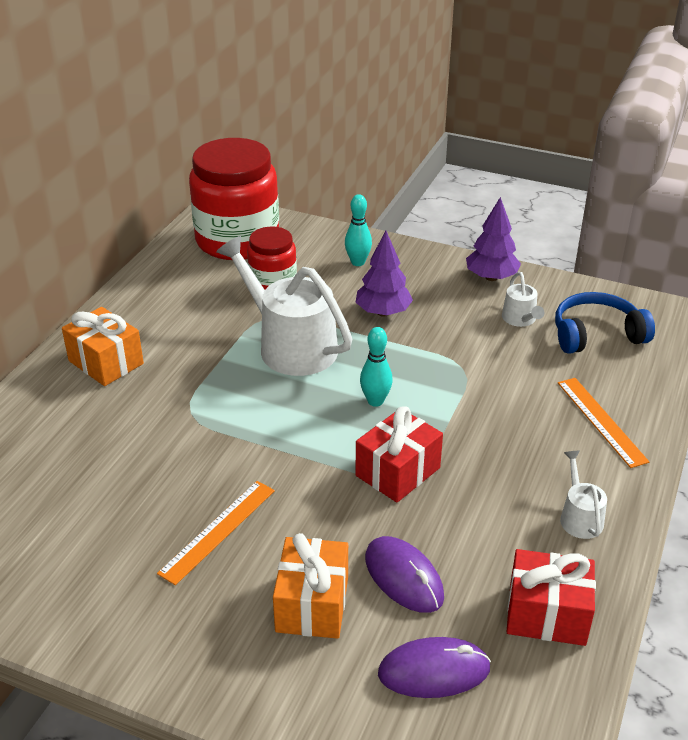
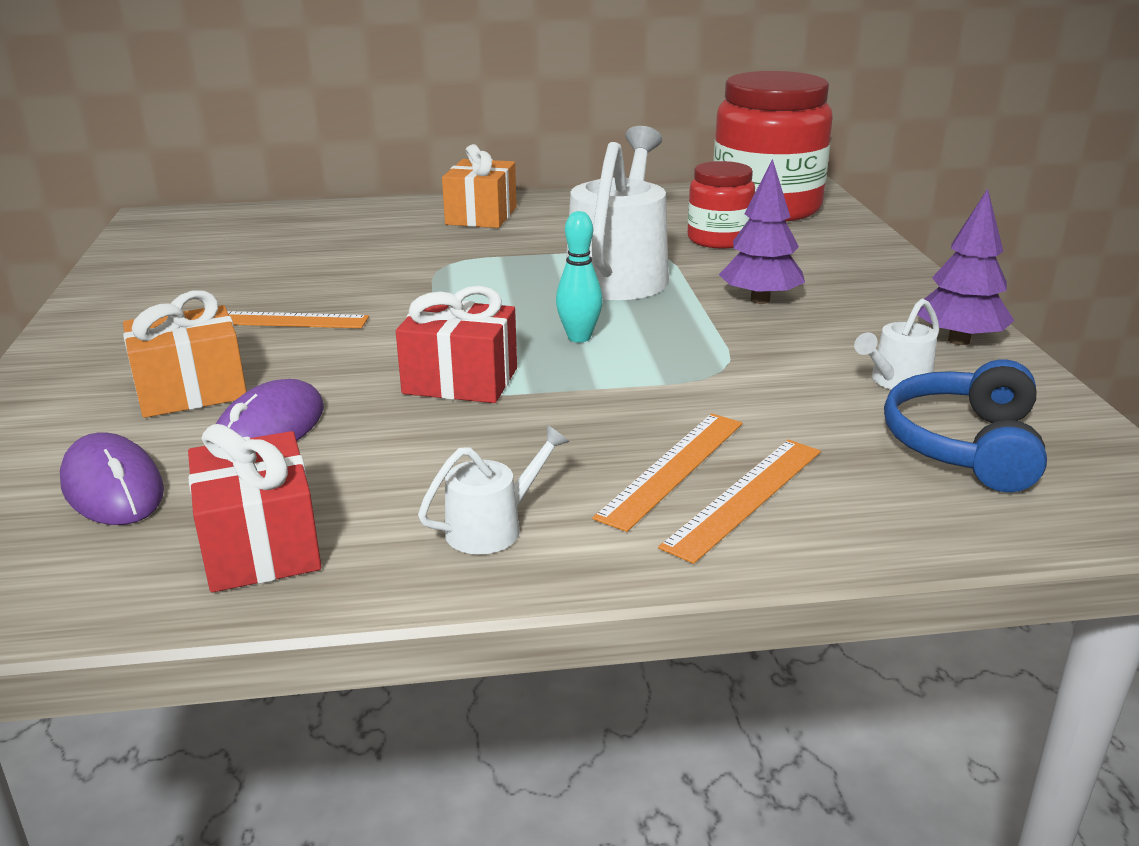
camera: 60 degrees right, 10 degrees down
(358, 262) = (836, 264): turquoise bowling pin -> none
(559, 432) = (672, 468): none -> orange ruler
(596, 334) = (964, 445): blue headphones -> blue headphones turned 120 degrees counterclockwise

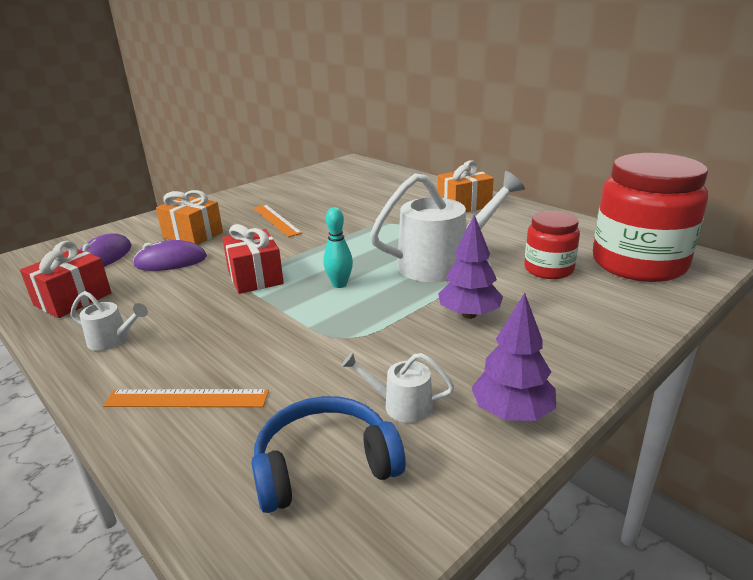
camera: 55 degrees right, 0 degrees up
(672, 468) = (205, 365): orange ruler -> none

